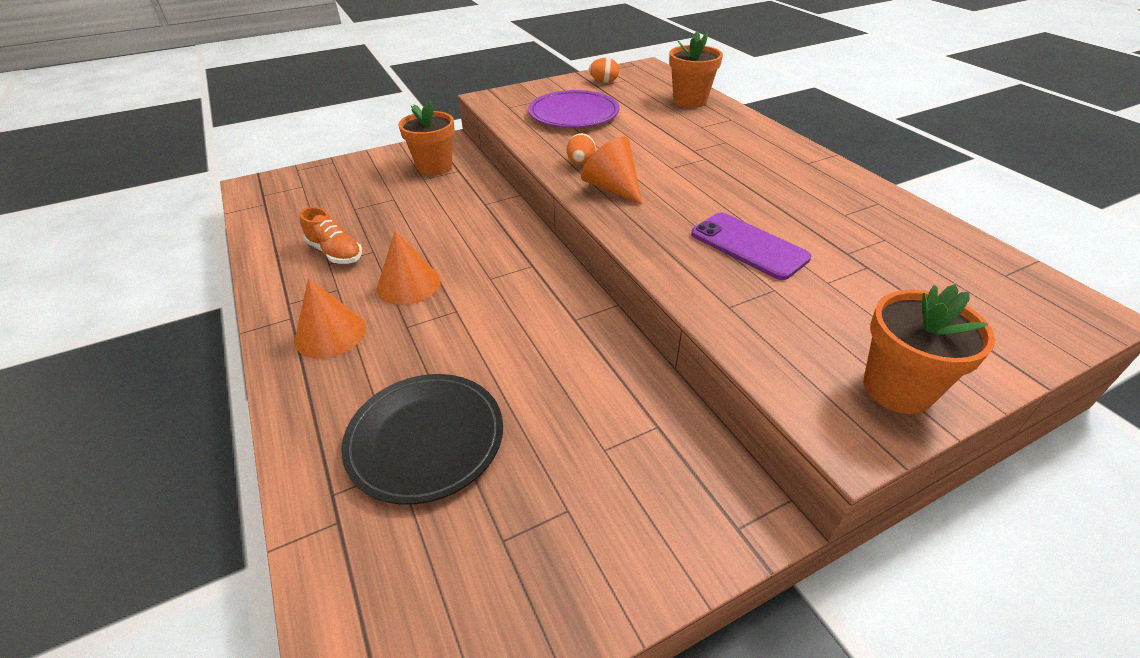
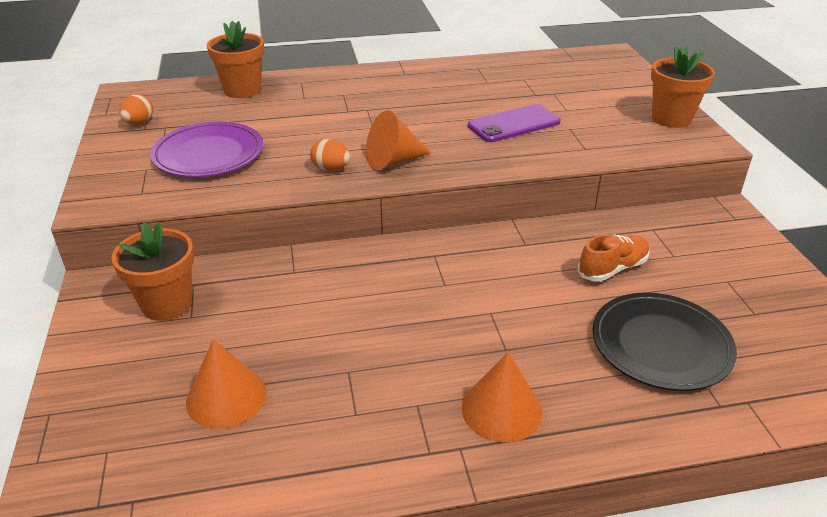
camera: 75 degrees left, 5 degrees down
(335, 252) = (333, 407): orange shoe -> orange shoe (612, 269)
(408, 284) = (432, 343): orange cone -> orange cone (226, 397)

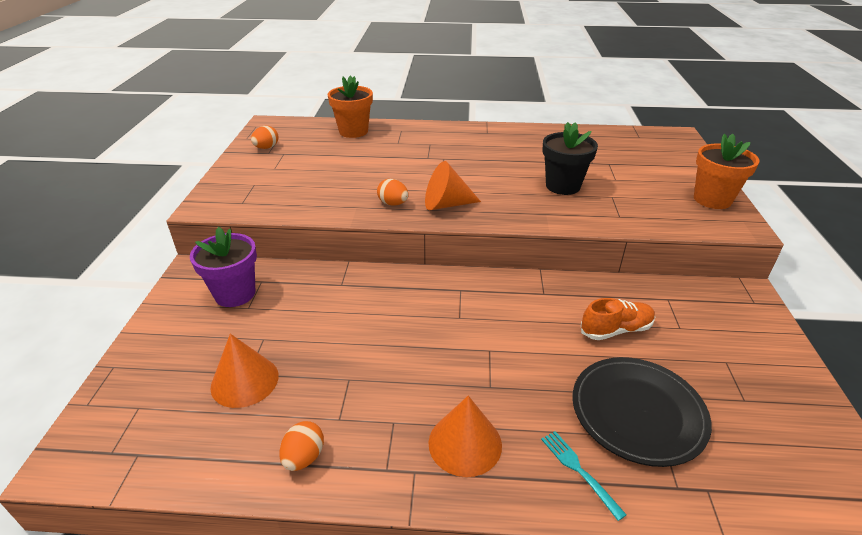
camera: 15 degrees right, 0 degrees up
(167, 304) = (235, 294): orange flower pot -> purple flower pot
(208, 154) = (305, 179): purple plate -> none
(333, 460) = (304, 457): none -> orange egg
(514, 124) = (563, 186): purple phone -> black flower pot
(624, 410) = (579, 470): none -> turquoise fork

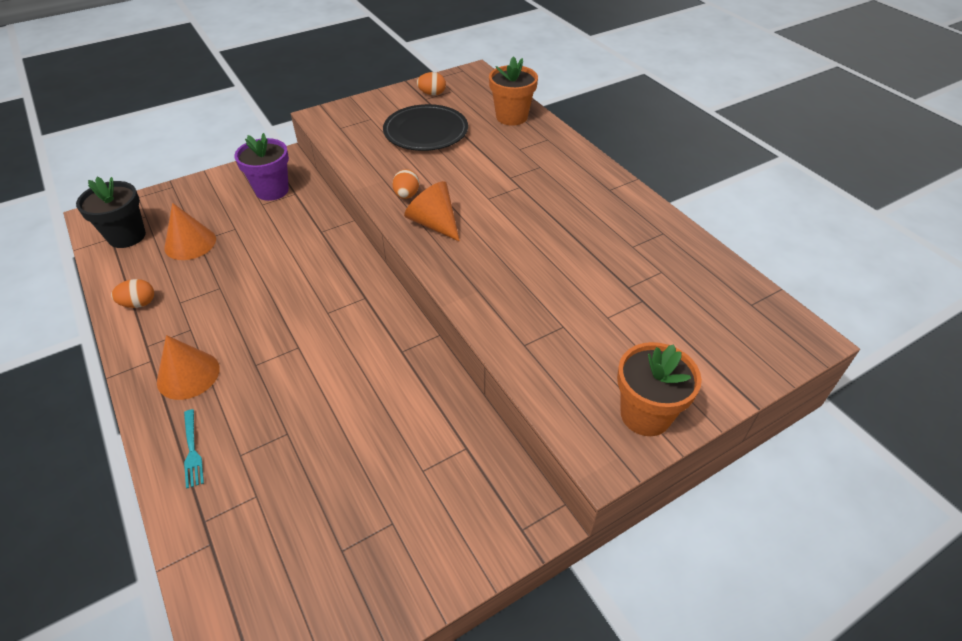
camera: 55 degrees right, 10 degrees up
(563, 186) = (547, 283): black flower pot -> black flower pot (127, 236)
(579, 470) = (192, 450): turquoise fork -> turquoise fork turned 135 degrees clockwise
(616, 330) = (383, 420): orange shoe -> none
(637, 412) = (277, 470): black plate -> black plate (426, 131)

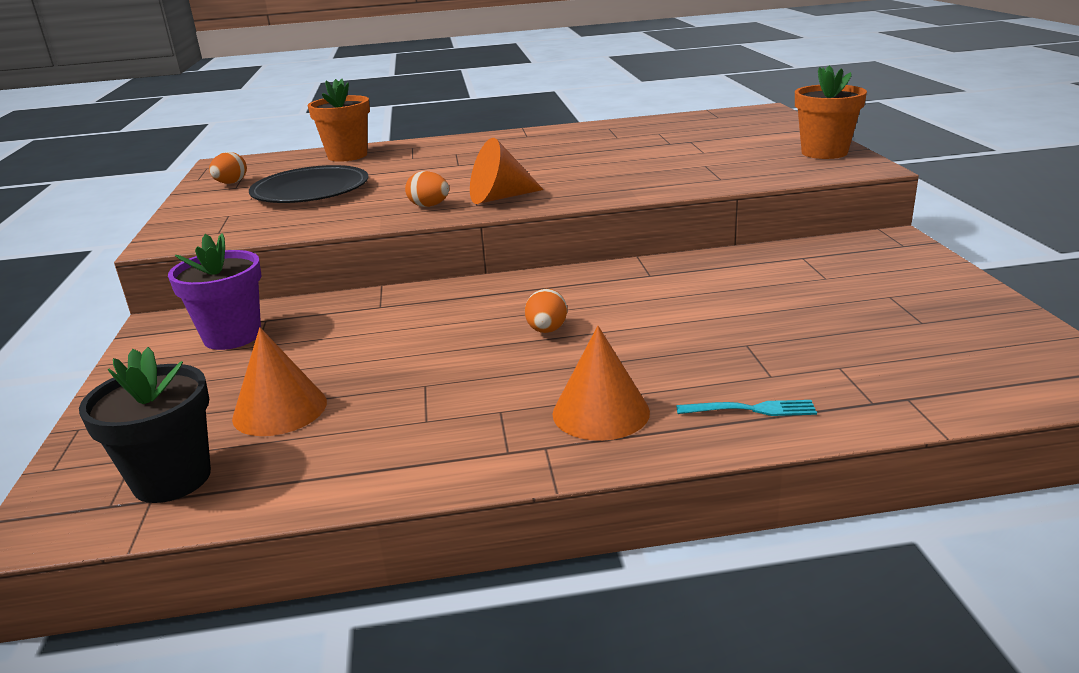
camera: 65 degrees left, 20 degrees down
(139, 303) = (392, 460): orange egg -> orange egg (547, 330)

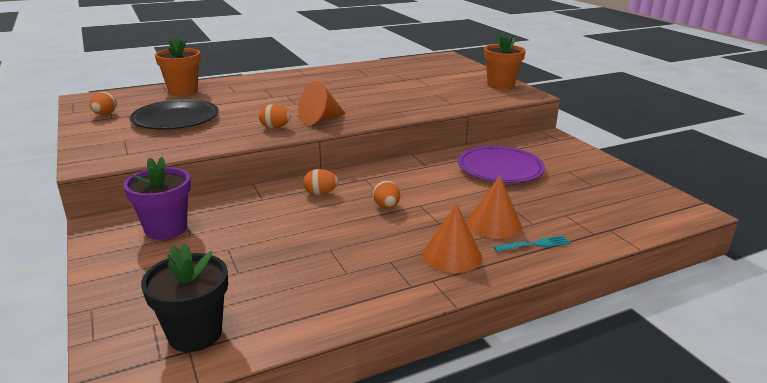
camera: 20 degrees left, 0 degrees up
(280, 409) = (240, 277): orange cone -> orange cone (494, 224)
(464, 304) = (320, 193): none -> orange egg
(768, 285) = (500, 168): none -> purple plate

